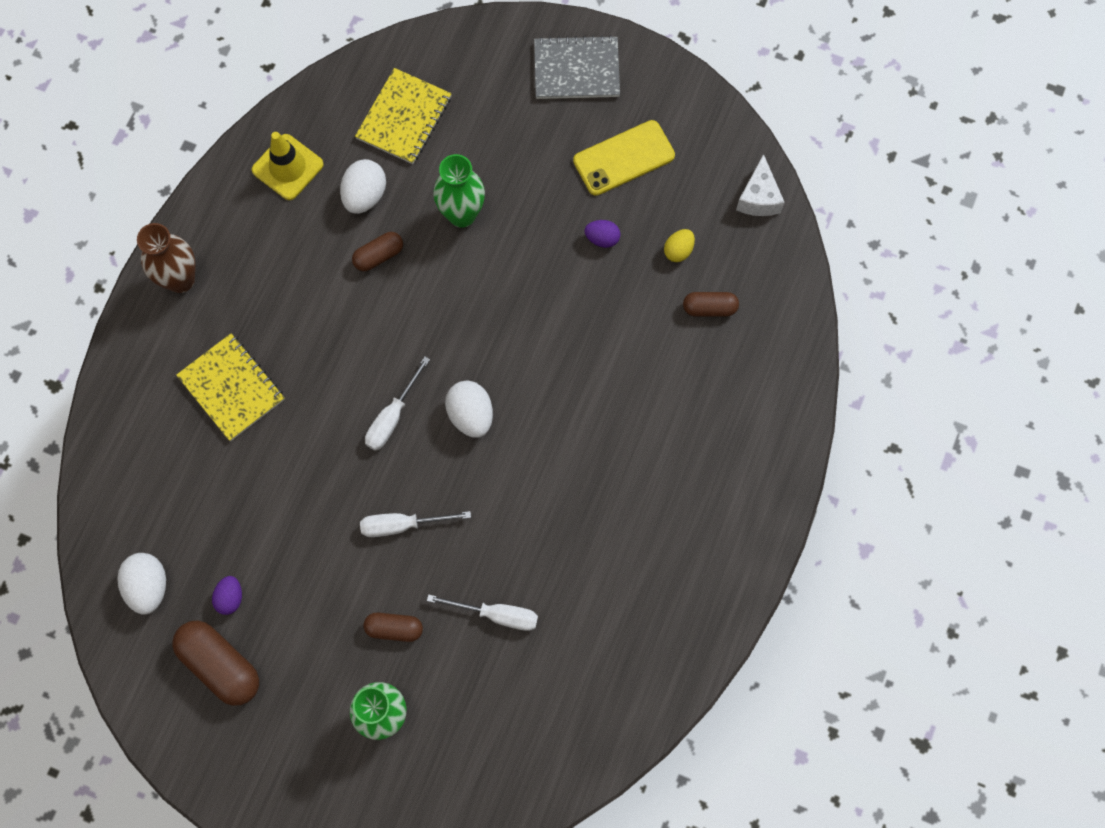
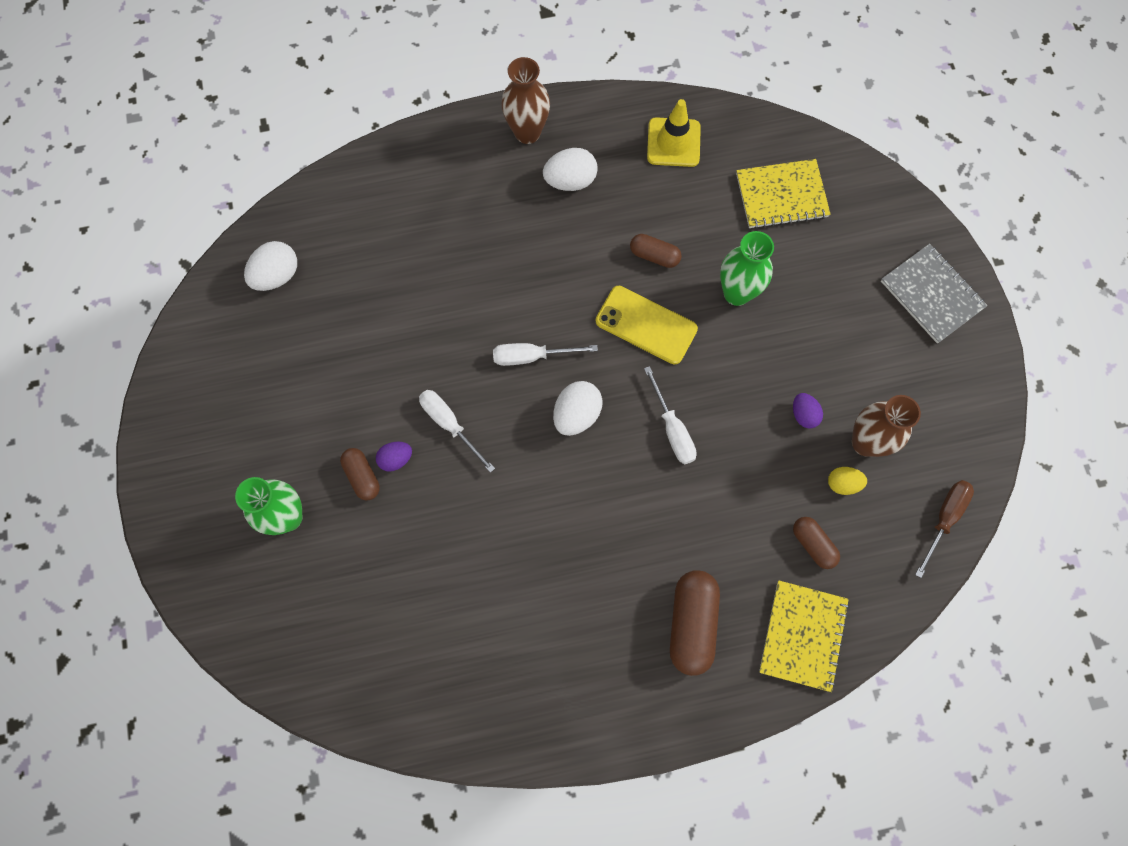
camera: 55 degrees right, 0 degrees up
(220, 665) = (250, 368): brown capsule -> brown capsule (692, 624)
(230, 598) = (306, 339): purple egg -> purple egg (396, 459)
(231, 388) = (469, 226): yellow notebook -> yellow notebook (802, 635)
(365, 195) = (695, 212): white egg -> white egg (570, 180)
(496, 614) = (426, 549): white screwdriver -> white screwdriver (672, 429)
(624, 158) = (887, 384): yellow phone -> yellow phone (646, 325)
(658, 209) = (865, 442): none -> brown vase
(758, 197) = (944, 519): white cheese -> brown screwdriver

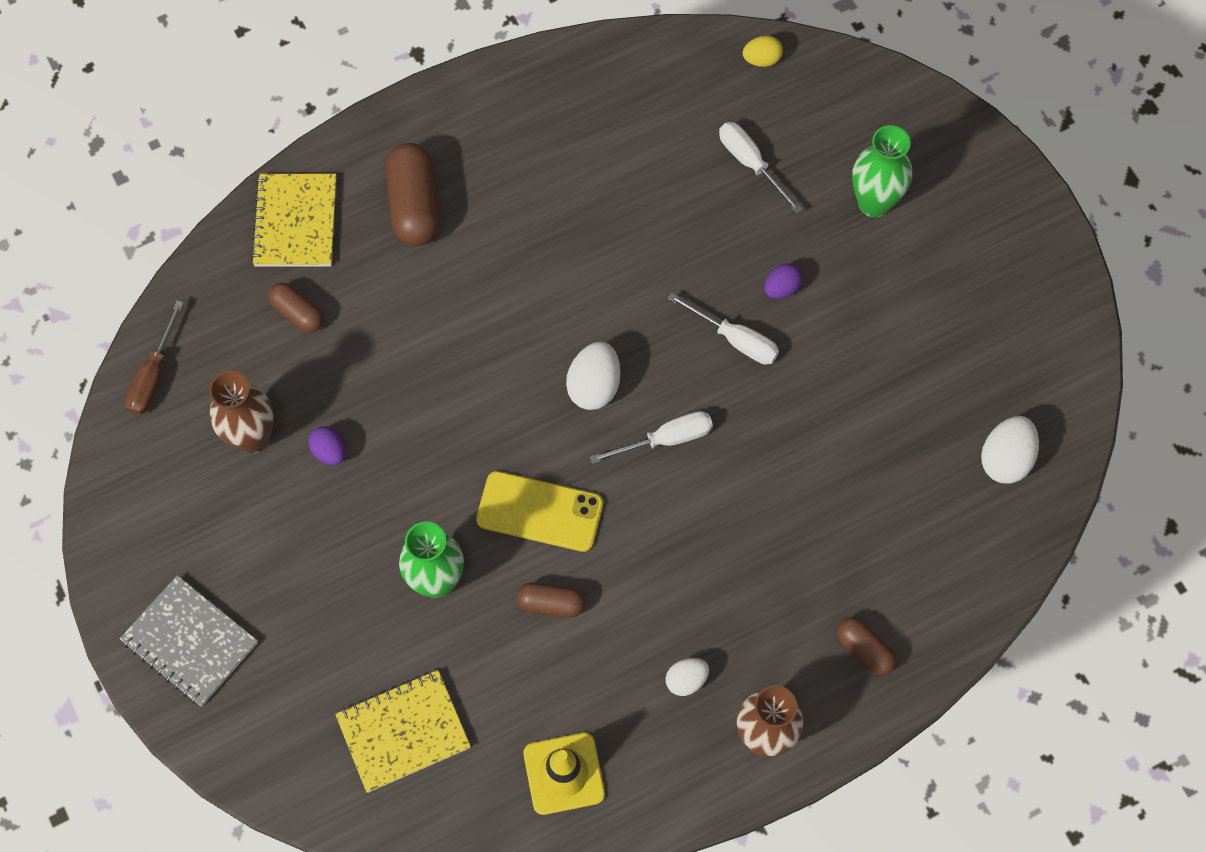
camera: 165 degrees right, 5 degrees down
(362, 476) = (811, 261): brown capsule -> brown capsule (864, 650)
(570, 180) = (686, 680): white egg -> white egg, size x0.62
(672, 429) = (479, 397): white screwdriver -> white screwdriver (750, 163)
(843, 483) = (273, 385): yellow egg -> yellow egg (761, 59)

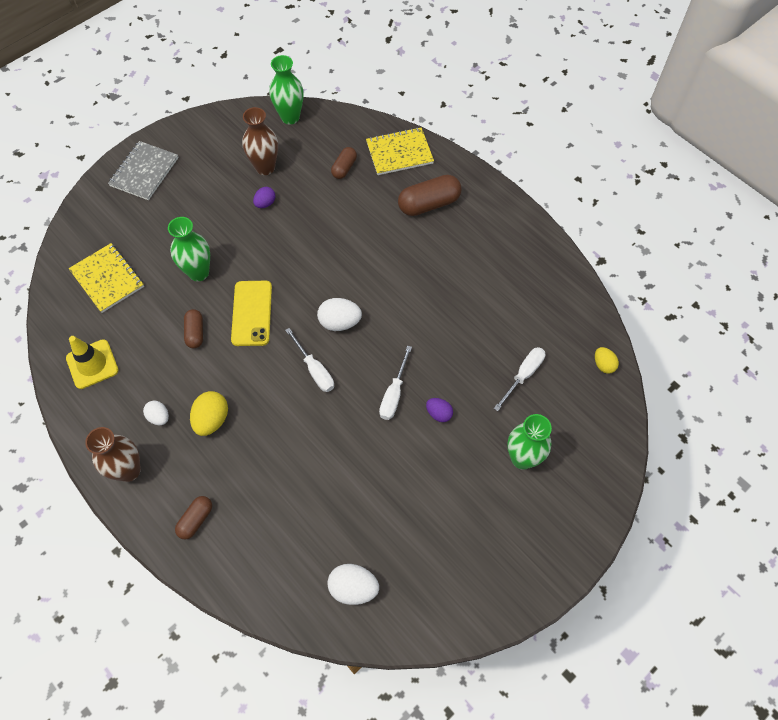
camera: 75 degrees right, 5 degrees down
(154, 375) = (290, 117): brown screwdriver -> green vase
(711, 602) = (212, 419): none -> yellow egg

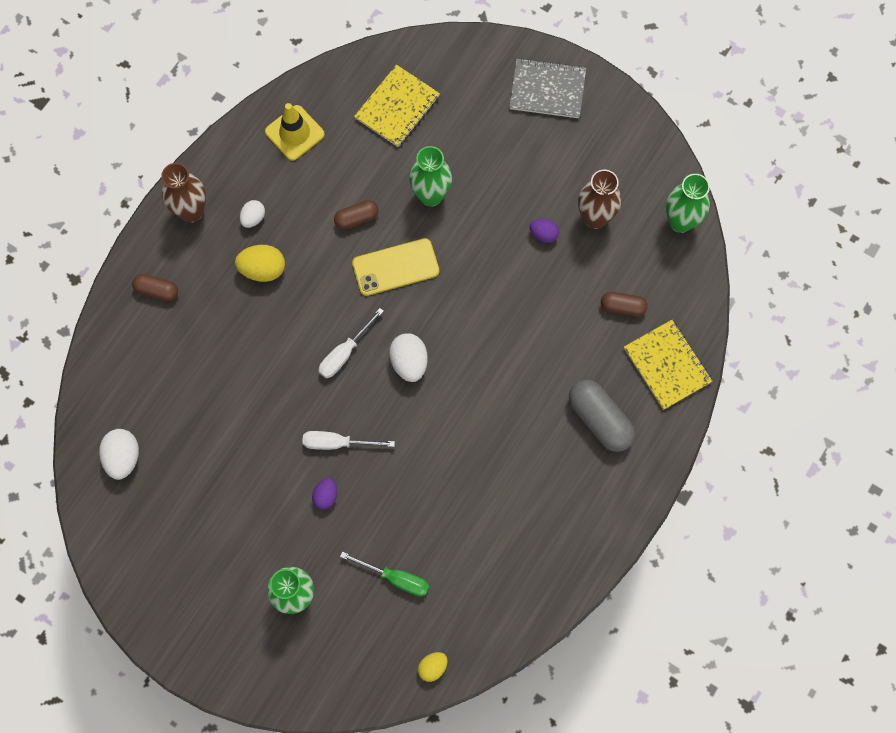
camera: 75 degrees right, 10 degrees up
(429, 204) = (599, 419): brown capsule -> grey capsule
(523, 375) = (395, 578): white screwdriver -> green screwdriver

